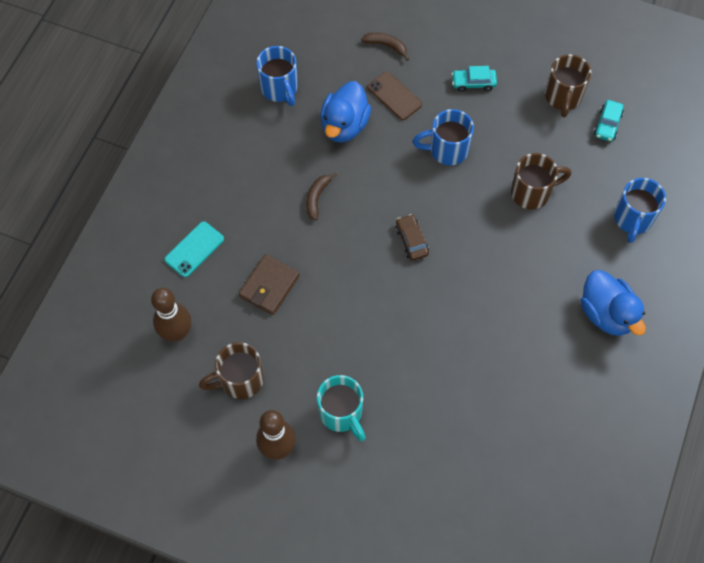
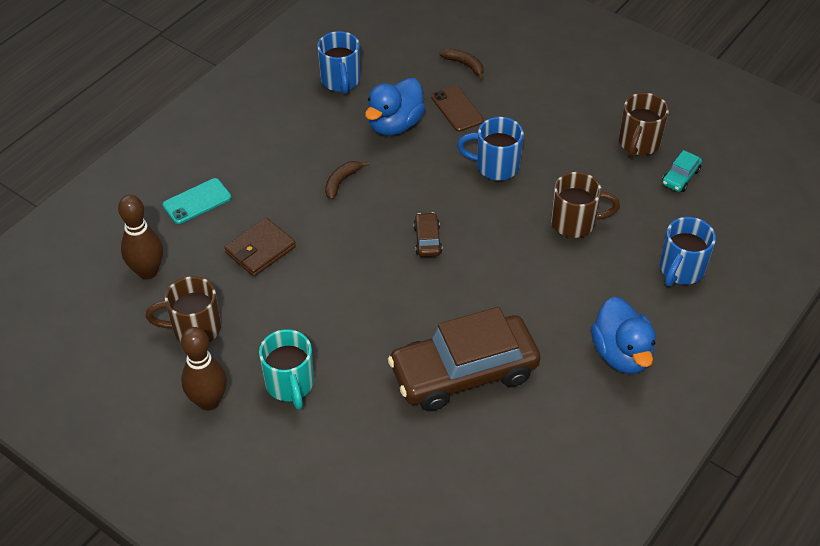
camera: 15 degrees right, 15 degrees down
(473, 83) = (545, 113): turquoise car -> none
(483, 365) = (463, 372): none -> brown car

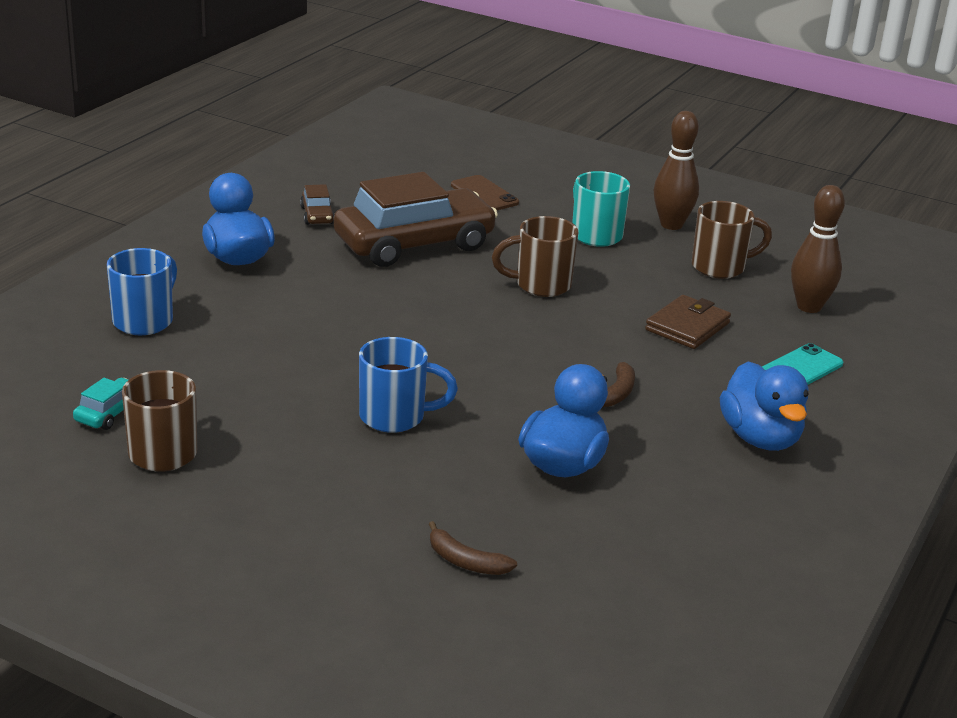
camera: 170 degrees right, 20 degrees down
(261, 140) = (760, 438): none -> blue duck
(340, 81) = (679, 525): blue mug -> none
(427, 240) = (478, 340): brown car -> brown car (317, 215)
(457, 109) = (467, 490): brown phone -> brown phone (484, 194)
(575, 223) = (279, 360): brown mug -> brown mug (540, 285)

